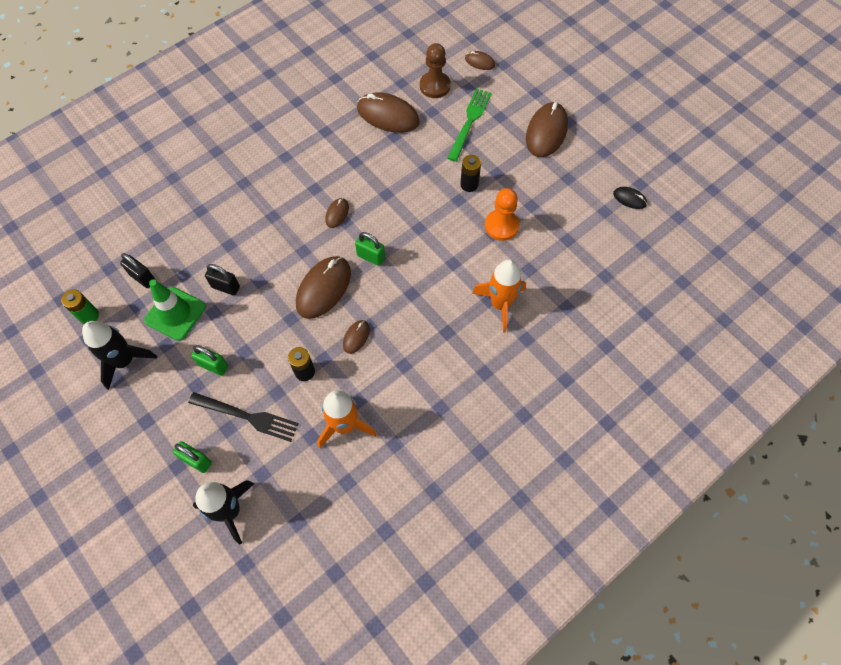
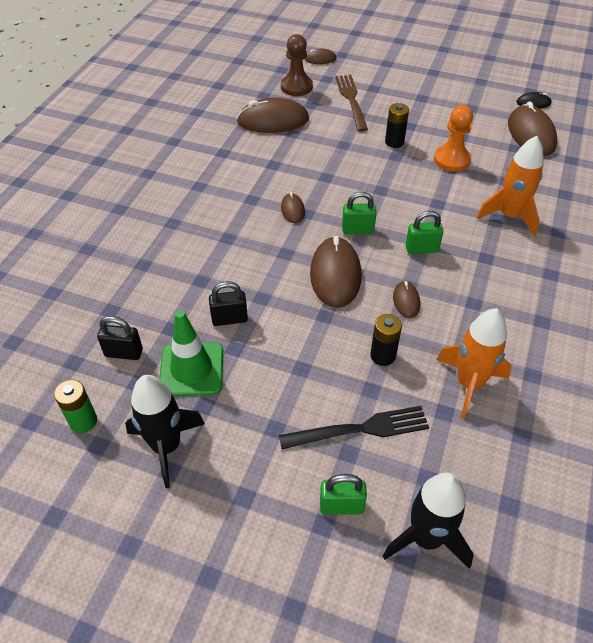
camera: 30 degrees left, 15 degrees down
(213, 365) = (278, 398): green padlock -> green padlock (421, 249)
(469, 121) = (351, 100): green fork -> brown fork
(546, 132) = (422, 84): brown mouse -> brown mouse (531, 134)

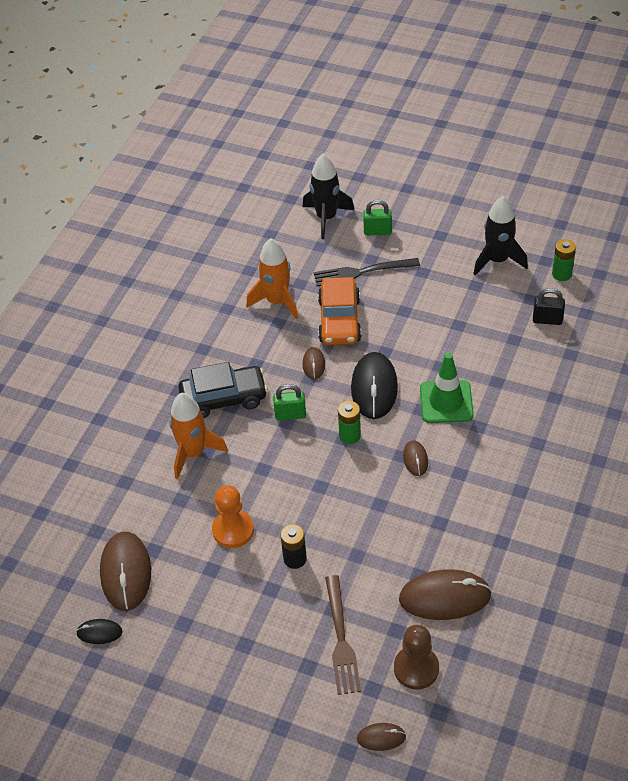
camera: 175 degrees left, 0 degrees up
(191, 369) = (490, 308): green traffic cone -> green traffic cone (446, 402)
(229, 319) = (465, 347): black padlock -> none
(335, 275) = (374, 388): brown mouse -> black mouse
(357, 230) = (350, 435): green padlock -> green battery
(383, 355) = (339, 320): black battery -> orange car
(497, 265) = (224, 398): none -> black car

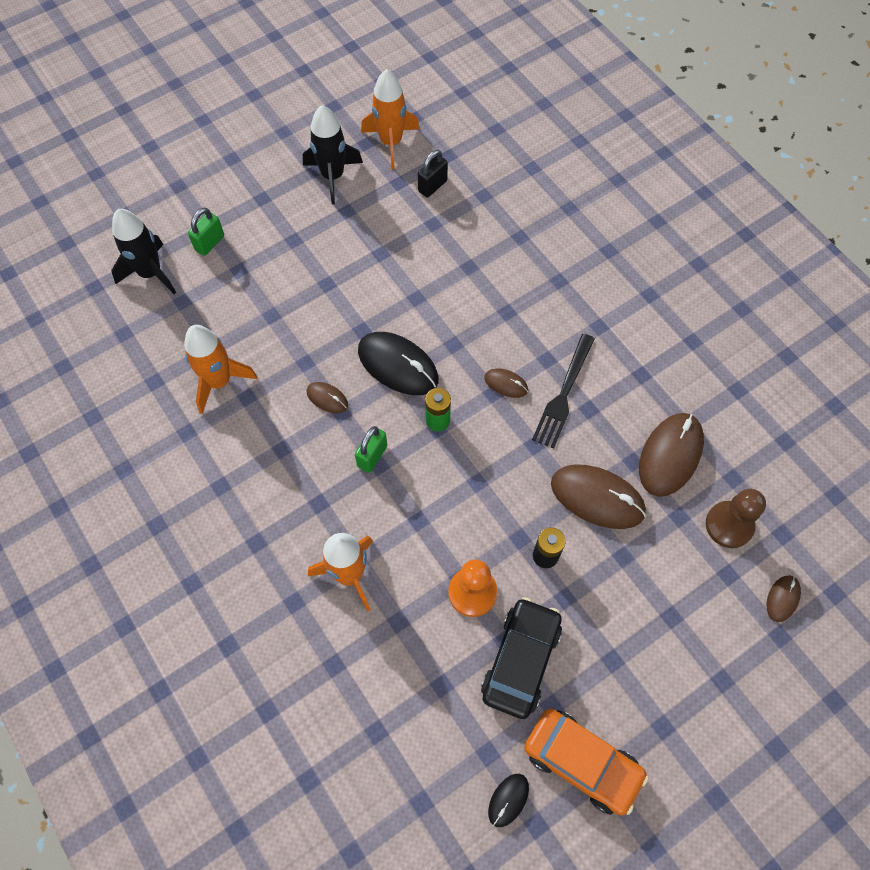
camera: 60 degrees left, 15 degrees up
(126, 572) = (451, 730): brown mouse -> brown mouse (597, 498)
(224, 398) = (302, 505): black car -> black car (520, 660)
(339, 320) = (292, 343): orange car -> orange car (582, 762)
(341, 639) = (661, 569): brown fork -> none
(361, 272) = (248, 288): black fork -> black fork (563, 395)
(446, 402) = (461, 319): green traffic cone -> none
(561, 274) = (391, 142): green battery -> orange rocket

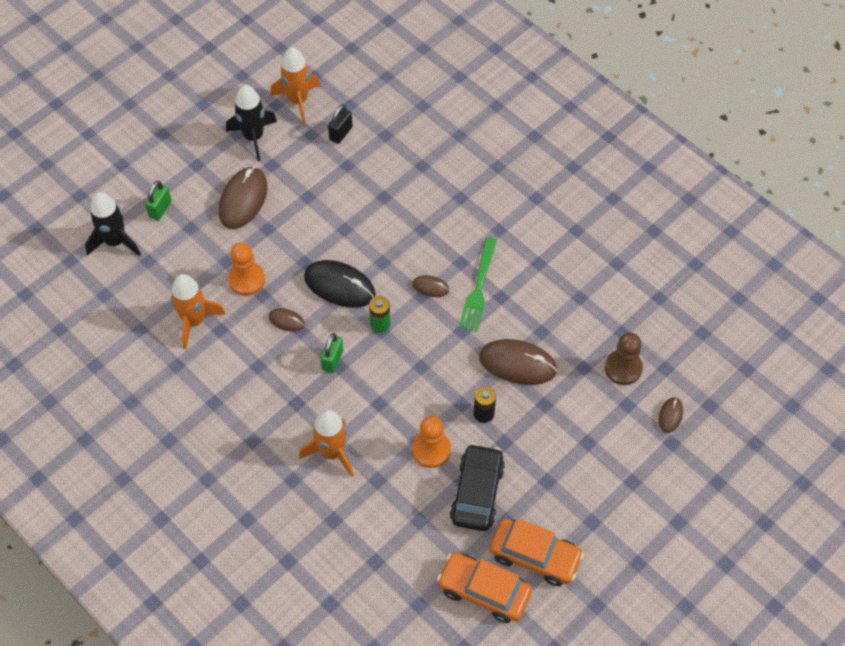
camera: 10 degrees left, 5 degrees down
(290, 341) = (247, 280): none -> orange pawn
(508, 800) = (484, 591): black mouse -> orange car
(563, 395) = (478, 288): black fork -> green fork
(670, 455) = (570, 322): brown mouse -> brown mouse (243, 200)

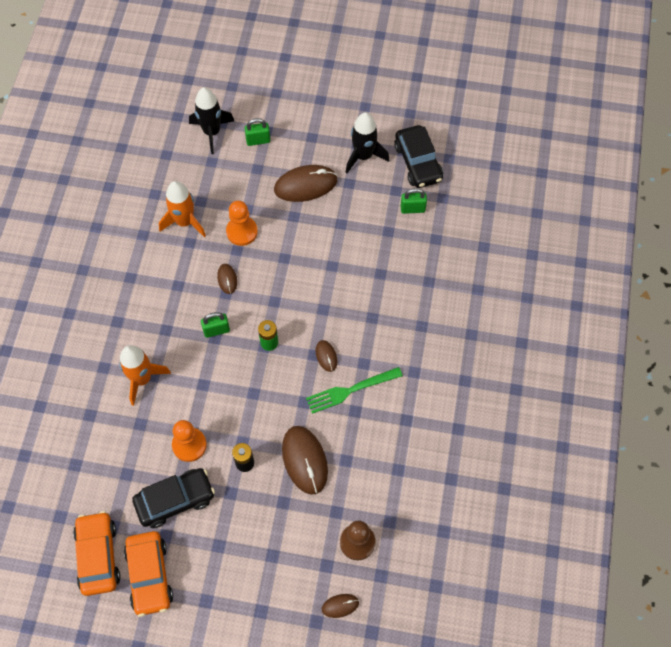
camera: 55 degrees right, 5 degrees up
(298, 101) = (418, 162): orange rocket -> black car
(339, 286) = (281, 294): black mouse -> none
(341, 133) = (412, 209): black padlock -> green padlock

